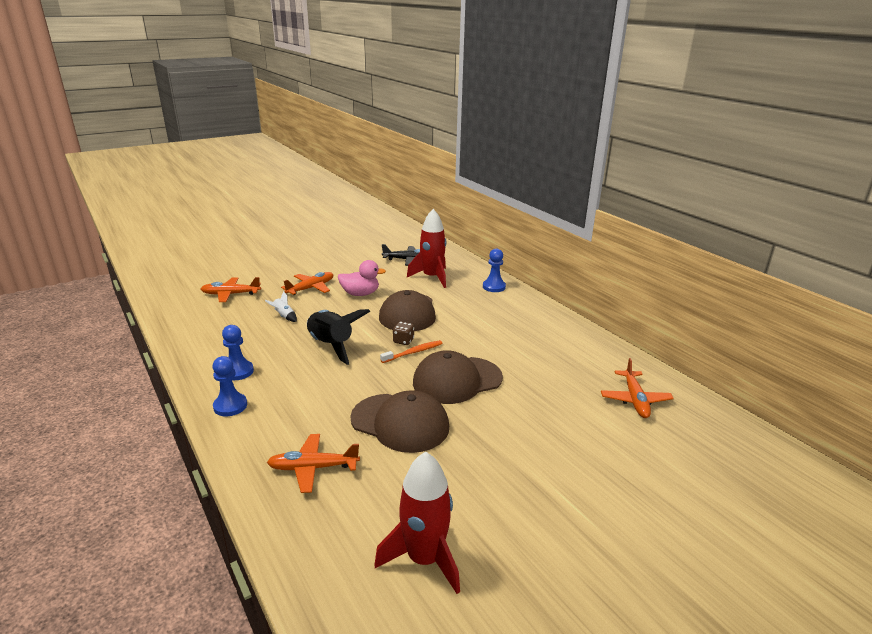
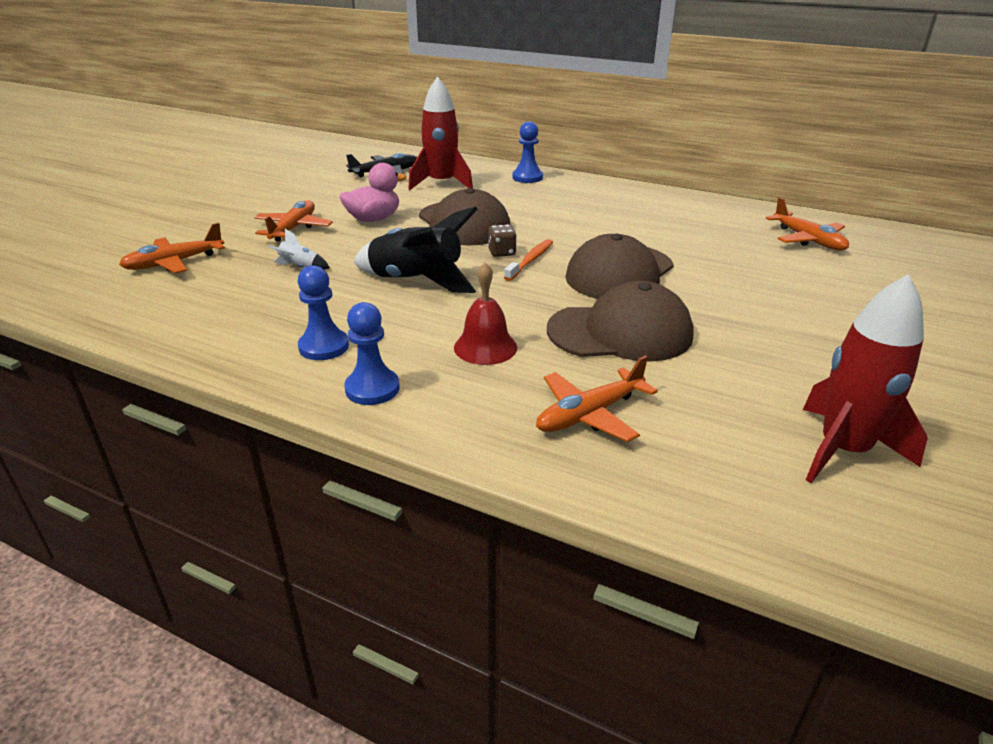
camera: 30 degrees left, 5 degrees up
(313, 403) = (485, 347): none -> red bell

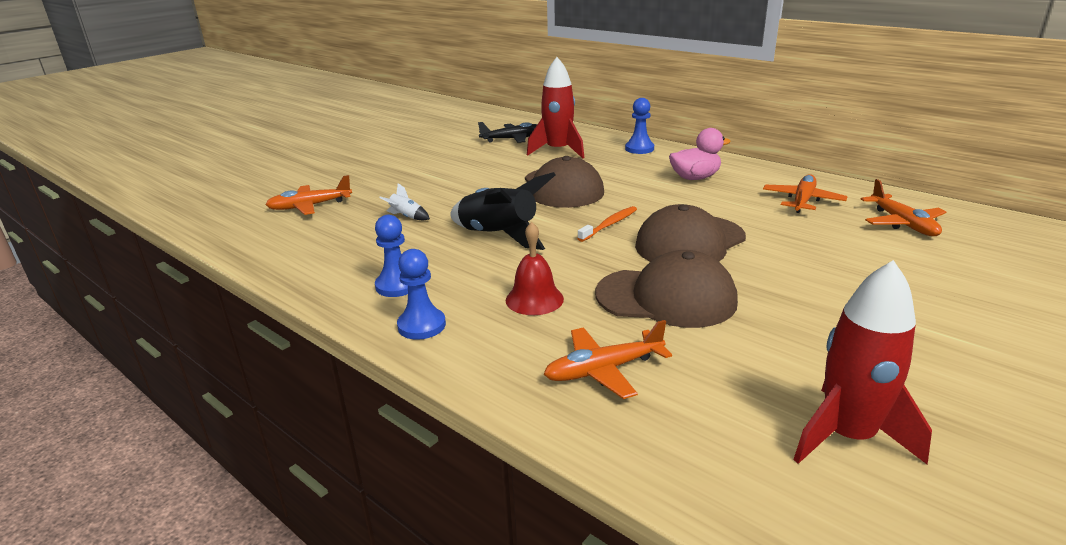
camera: 15 degrees right, 5 degrees down
(293, 229) = (415, 184): orange plane -> orange plane (802, 201)
(374, 219) = (485, 179): pink duck -> pink duck (695, 178)
(501, 252) = (586, 216): brown dice -> none

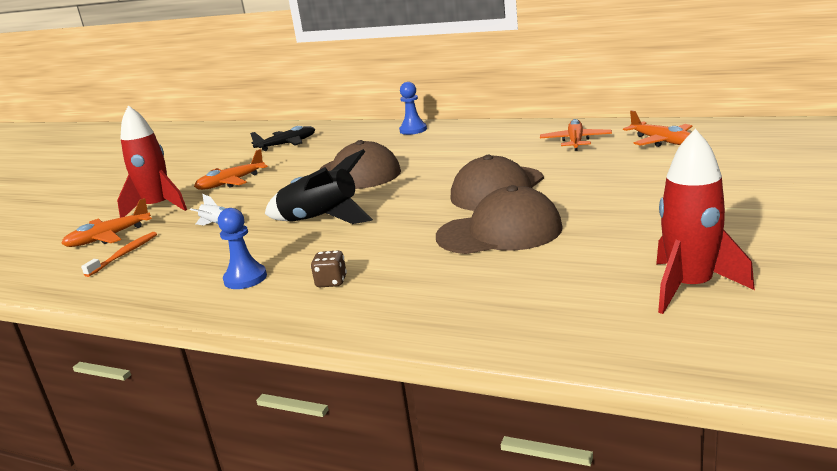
camera: 15 degrees left, 5 degrees down
(421, 325) = (290, 302): blue pawn -> none
(471, 313) = (331, 282): none -> brown dice
(534, 299) = (384, 259): red bell -> none
(558, 151) = (337, 145): red rocket -> red rocket (158, 207)
(604, 370) = (476, 293): orange plane -> orange plane (231, 182)
(609, 224) = (419, 191): orange toothbrush -> orange toothbrush (124, 254)
(695, 178) = (476, 142): pink duck -> none

